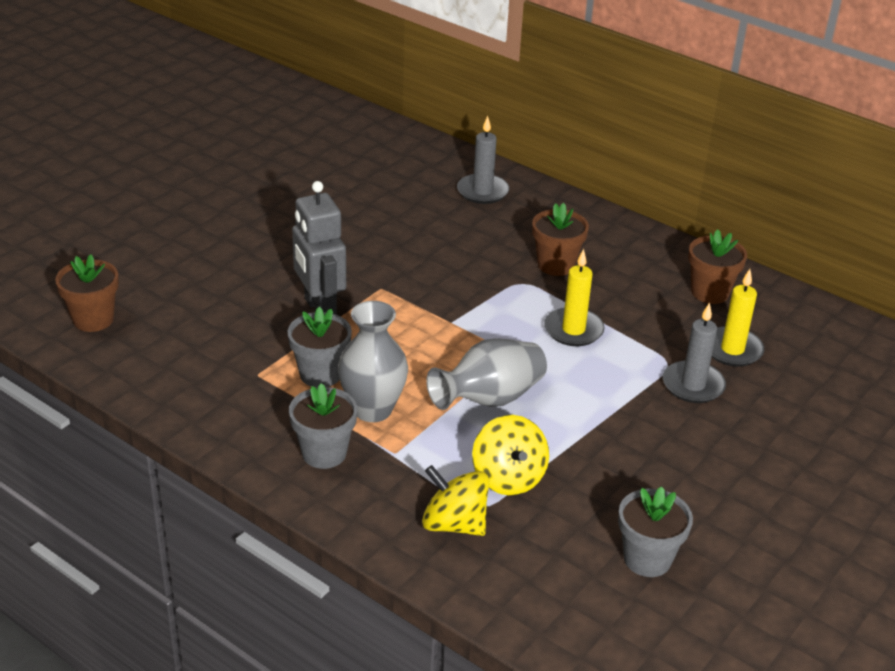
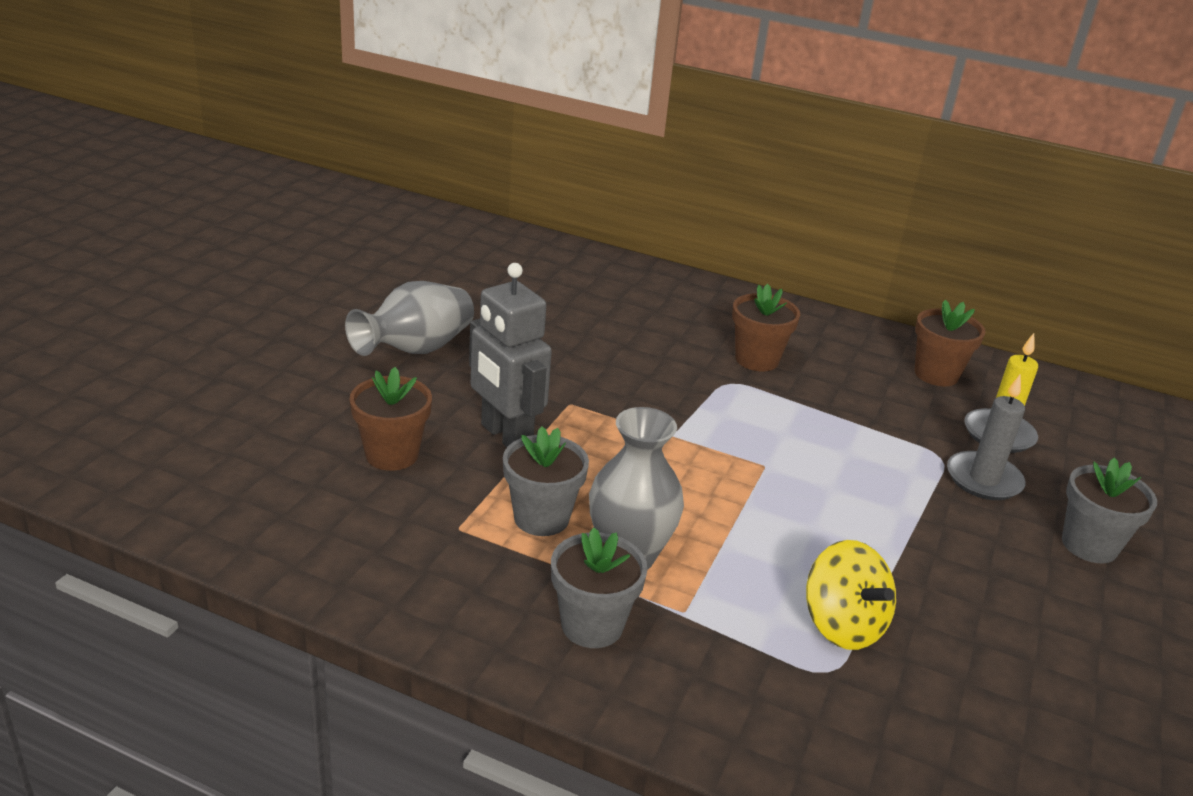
camera: 15 degrees left, 5 degrees down
(93, 319) = (206, 479): brown flower pot -> brown flower pot (392, 454)
(454, 524) = (809, 702): yellow spinning top -> none
(482, 191) = (635, 288): grey candle -> none
(489, 399) = (765, 524): grey vase -> grey vase (416, 349)
(573, 330) = (816, 430): yellow candle -> none
(647, 559) = (1071, 712): grey flower pot -> grey flower pot (1089, 545)

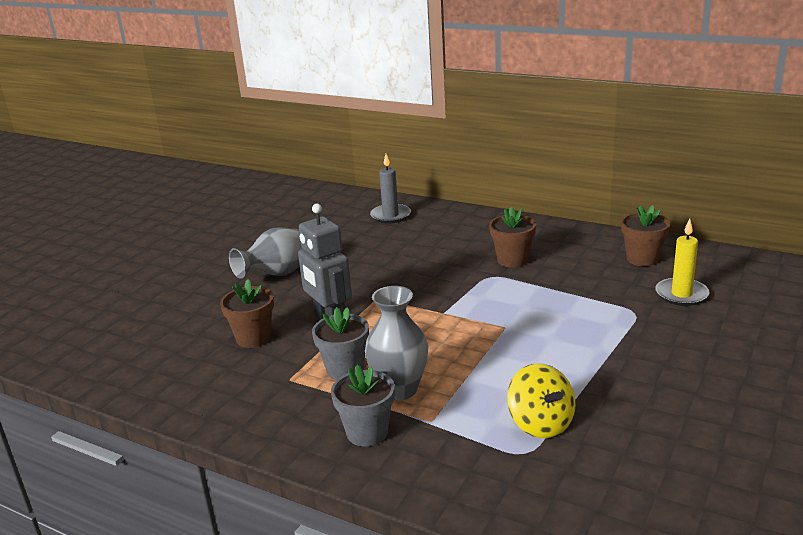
camera: 10 degrees right, 5 degrees down
(983, 479) = (663, 325): grey candle -> grey candle (390, 216)
(1089, 545) = (735, 362): grey flower pot -> none

